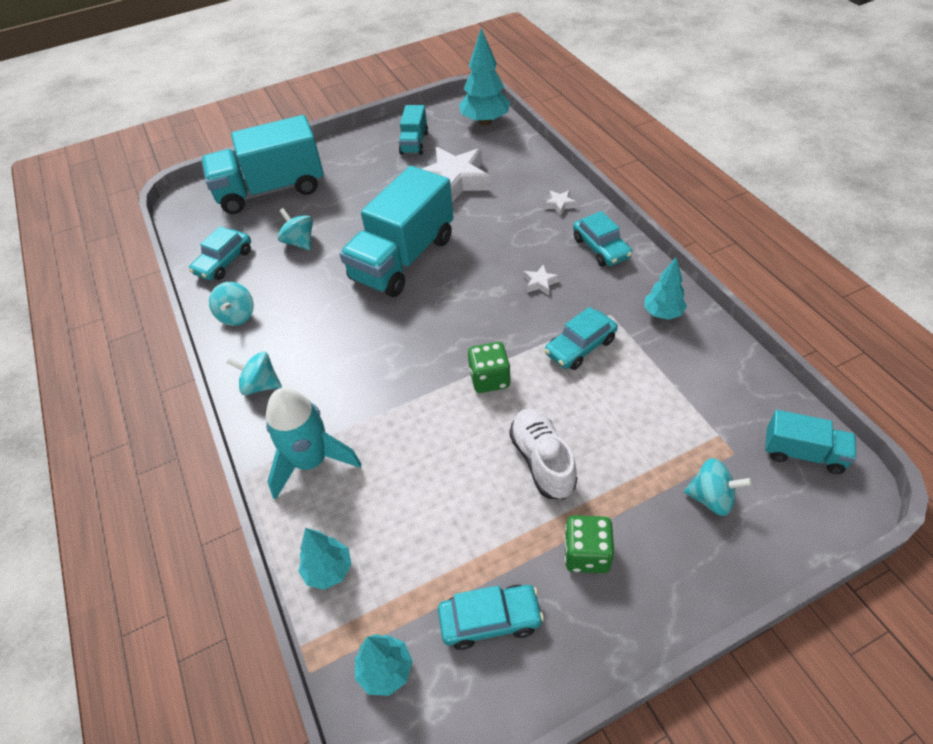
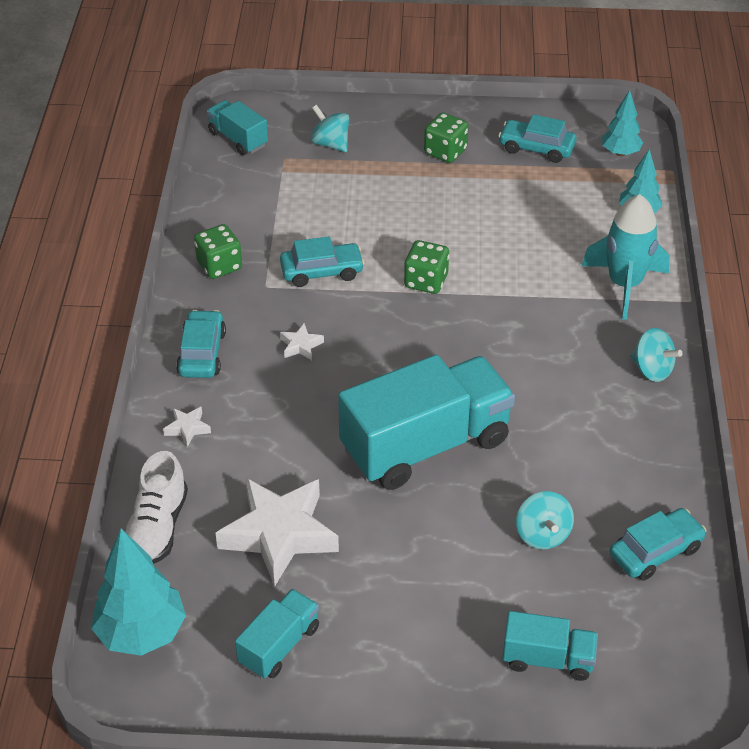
camera: 155 degrees left, 5 degrees down
(237, 316) = (657, 462): turquoise spinning top -> none
(271, 190) = (547, 659): turquoise truck -> turquoise truck, size x0.49
(542, 461) = (431, 209): white shoe -> white shoe (157, 528)
(662, 313) = (219, 266): turquoise tree -> green dice

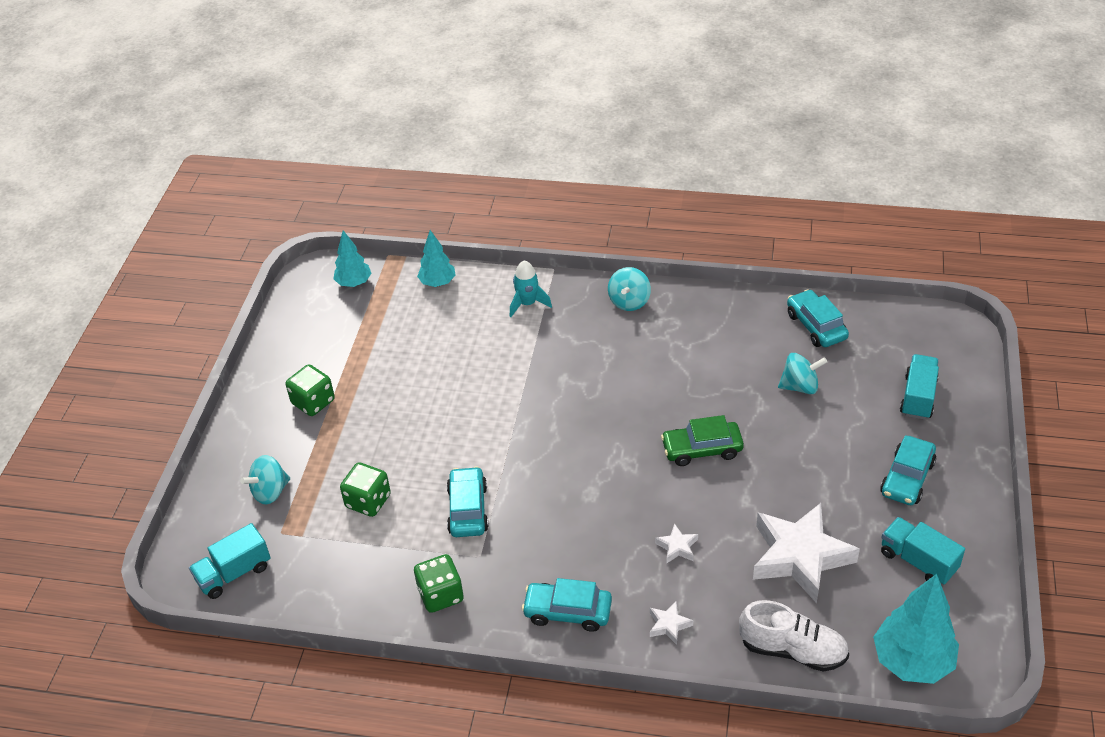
camera: 80 degrees left, 0 degrees up
(301, 345) = (568, 531): white star -> white star (677, 547)
(425, 445) = (702, 449): turquoise truck -> green car
(426, 281) = (497, 432): green dice -> green dice (368, 501)
(536, 148) = (329, 337): turquoise car -> turquoise car (907, 478)
(624, 285) = (527, 304): turquoise rocket -> turquoise rocket, size x0.58
(652, 370) = (629, 301): turquoise spinning top -> turquoise spinning top turned 150 degrees clockwise

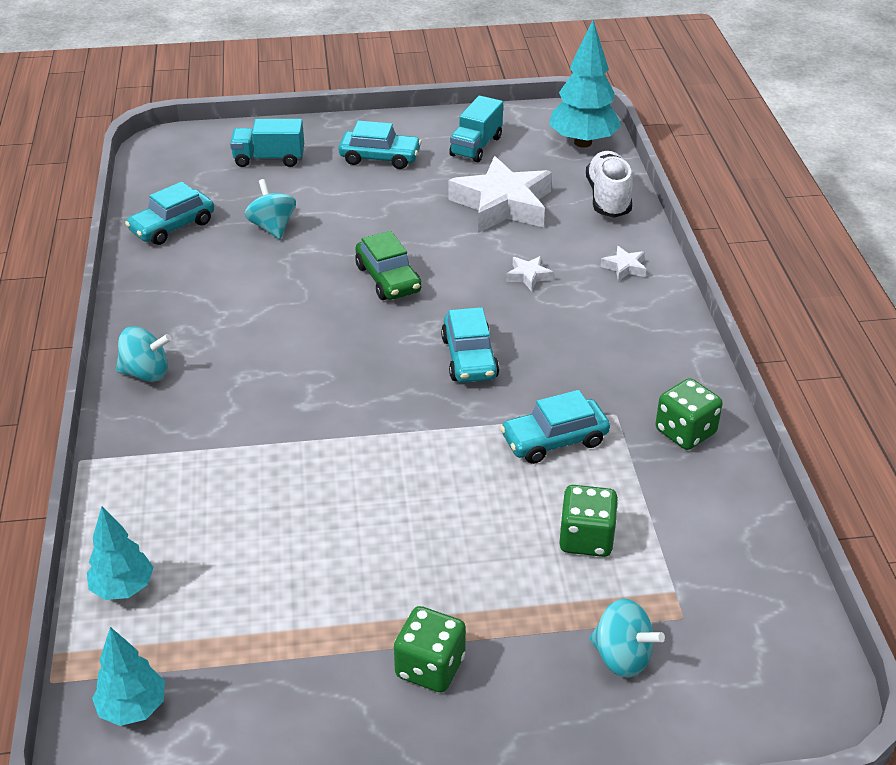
camera: 110 degrees left, 5 degrees down
(234, 573) = (774, 645): turquoise truck -> none
(527, 304) = (162, 470): turquoise rocket -> none
(567, 612) = (649, 333): turquoise car -> turquoise car (469, 358)

